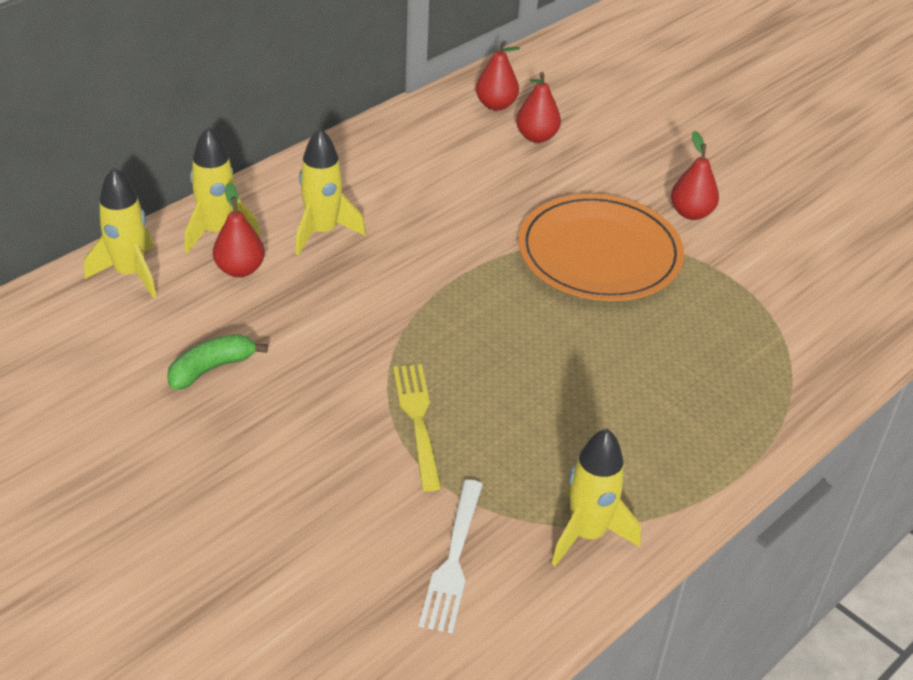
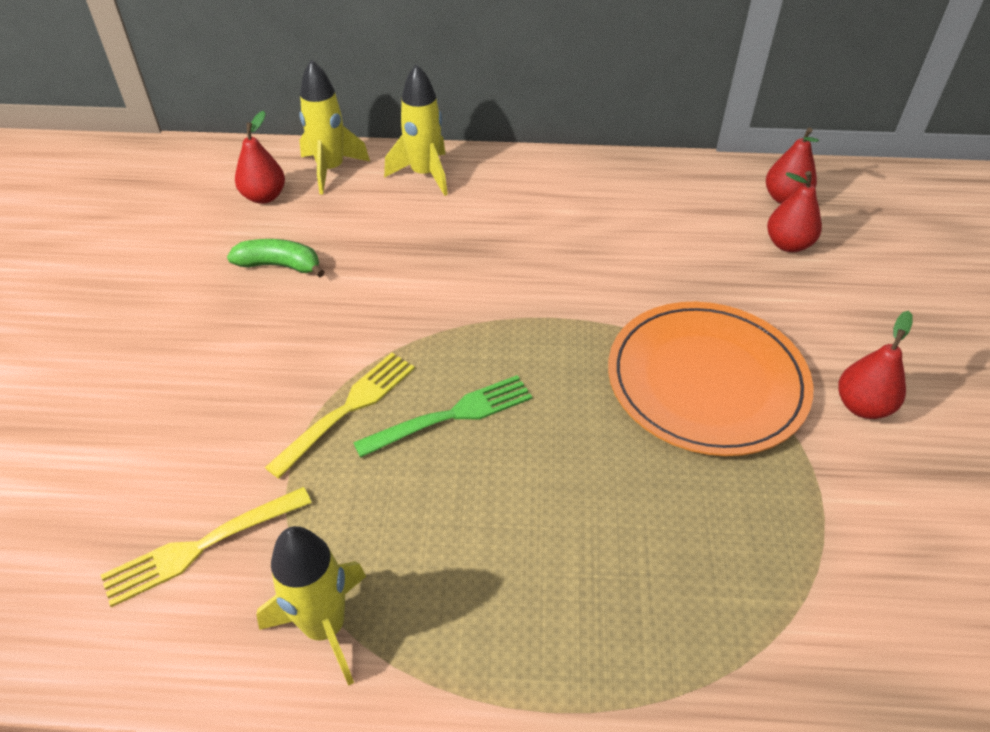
camera: 50 degrees right, 5 degrees up
(240, 269) = (399, 209): red pear -> red pear (264, 197)
(322, 232) = (495, 217): yellow rocket -> none
(453, 561) = (201, 547): white fork -> yellow fork
(487, 375) = (452, 415): none -> green fork

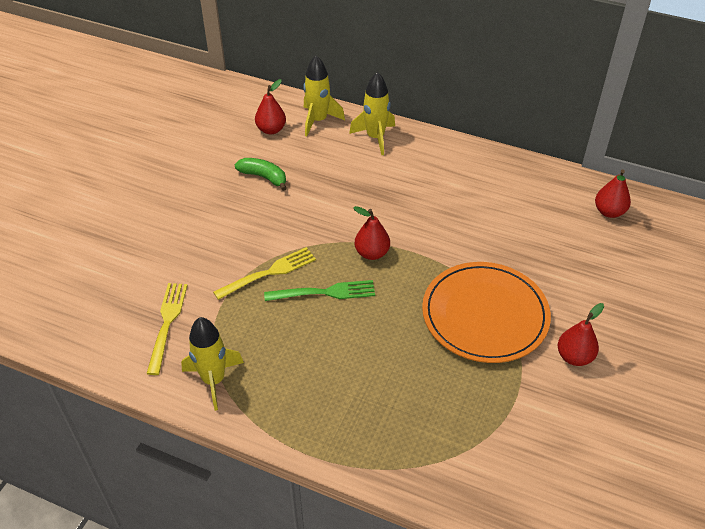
camera: 20 degrees right, 0 degrees up
(201, 547) = (167, 323): yellow fork -> yellow fork turned 105 degrees clockwise
(788, 244) = (591, 244): red pear -> red pear (372, 253)

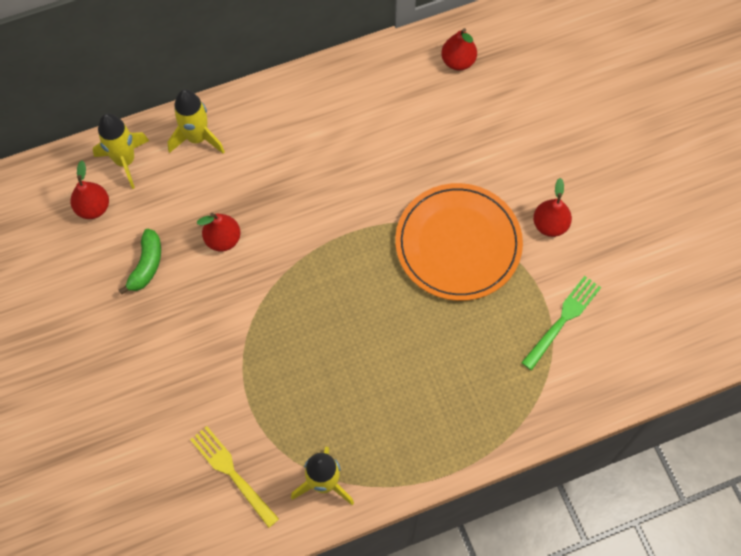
camera: 45 degrees left, 20 degrees up
(263, 177) = (146, 265): green banana -> green banana turned 120 degrees clockwise
(269, 273) = (259, 354): yellow fork -> none
(325, 292) = (323, 332): green fork -> green fork (563, 319)
(372, 253) = (319, 262): red pear -> red pear (223, 239)

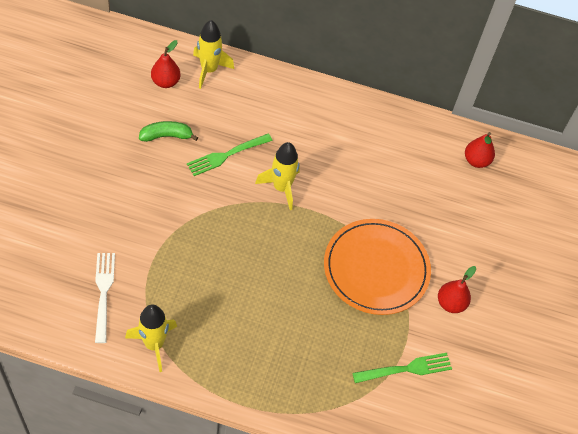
camera: 30 degrees right, 10 degrees down
(146, 265) = (166, 136): green banana -> green banana turned 150 degrees counterclockwise
(197, 138) = (265, 88): yellow rocket -> yellow rocket (281, 188)
(223, 239) = (226, 155): red pear -> green fork
(232, 473) = (103, 292): yellow fork -> white fork

